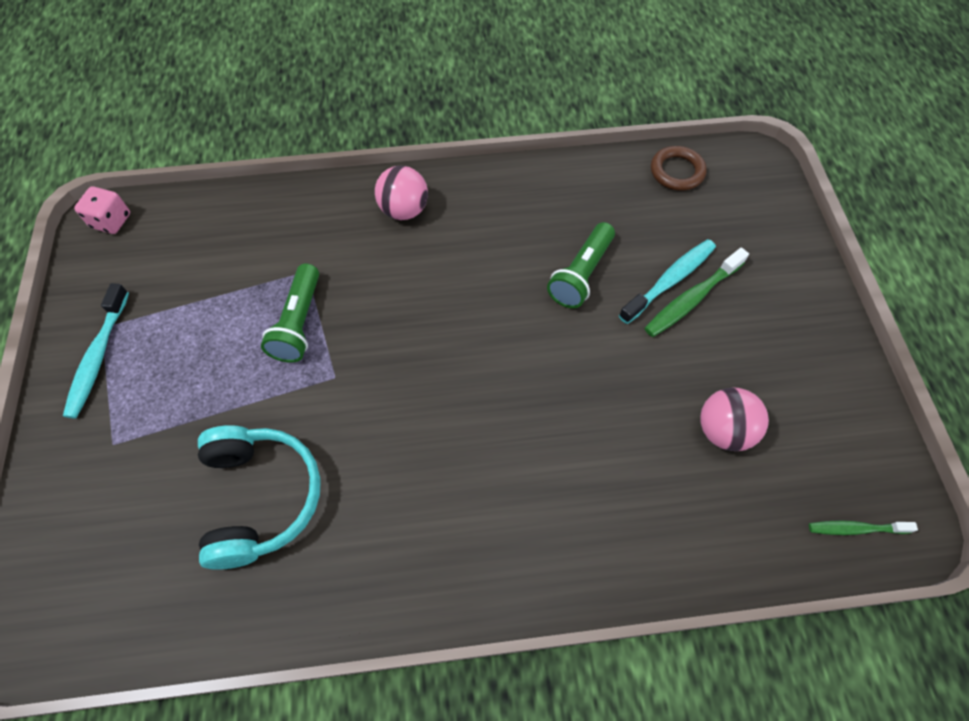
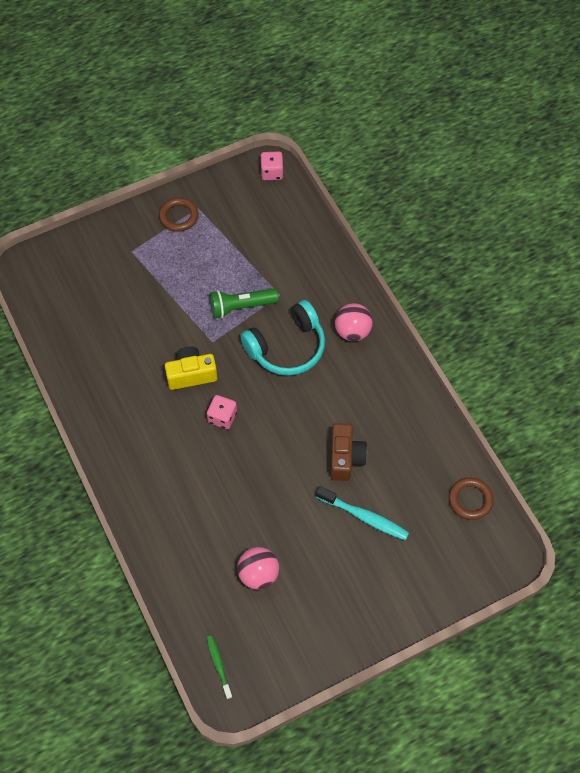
camera: 70 degrees right, 0 degrees up
(98, 357) = (179, 216): turquoise toothbrush -> brown ring
(260, 497) = (127, 336): turquoise headphones -> turquoise headphones (287, 347)
(374, 422) = (191, 374): none -> yellow camera
(463, 401) = (222, 417): none -> pink dice
(581, 274) = (345, 458): green flashlight -> brown camera
(691, 299) = (354, 534): green toothbrush -> none

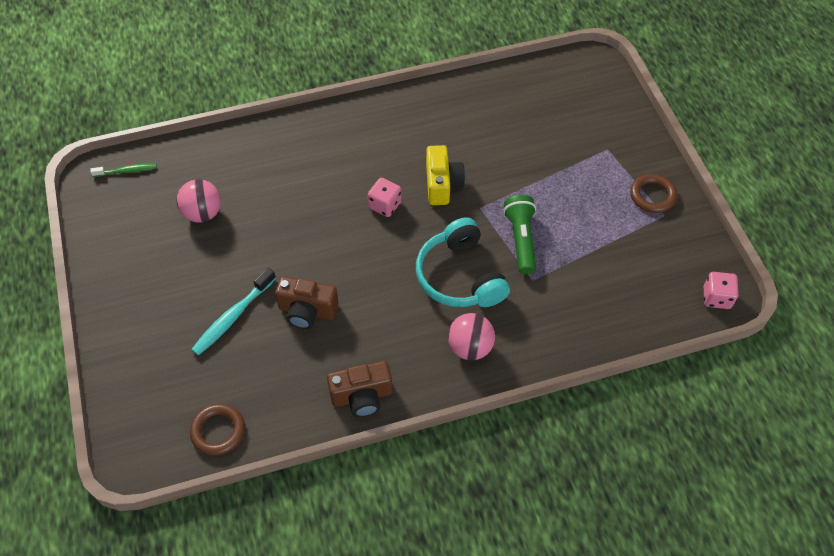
camera: 100 degrees right, 5 degrees down
(414, 401) = (362, 396): none -> brown camera

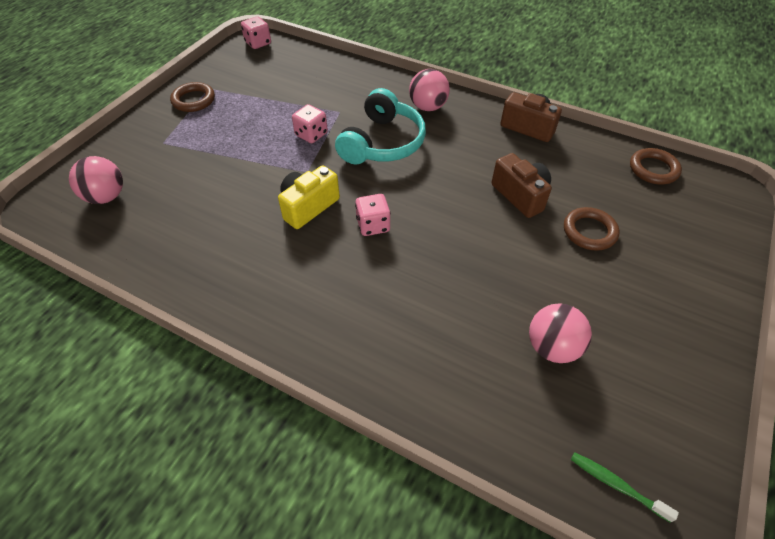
camera: 135 degrees left, 5 degrees down
(232, 317) = (589, 231): turquoise toothbrush -> brown ring
(521, 239) = (311, 134): green flashlight -> pink dice
(570, 94) = (106, 197): none -> pink ball

